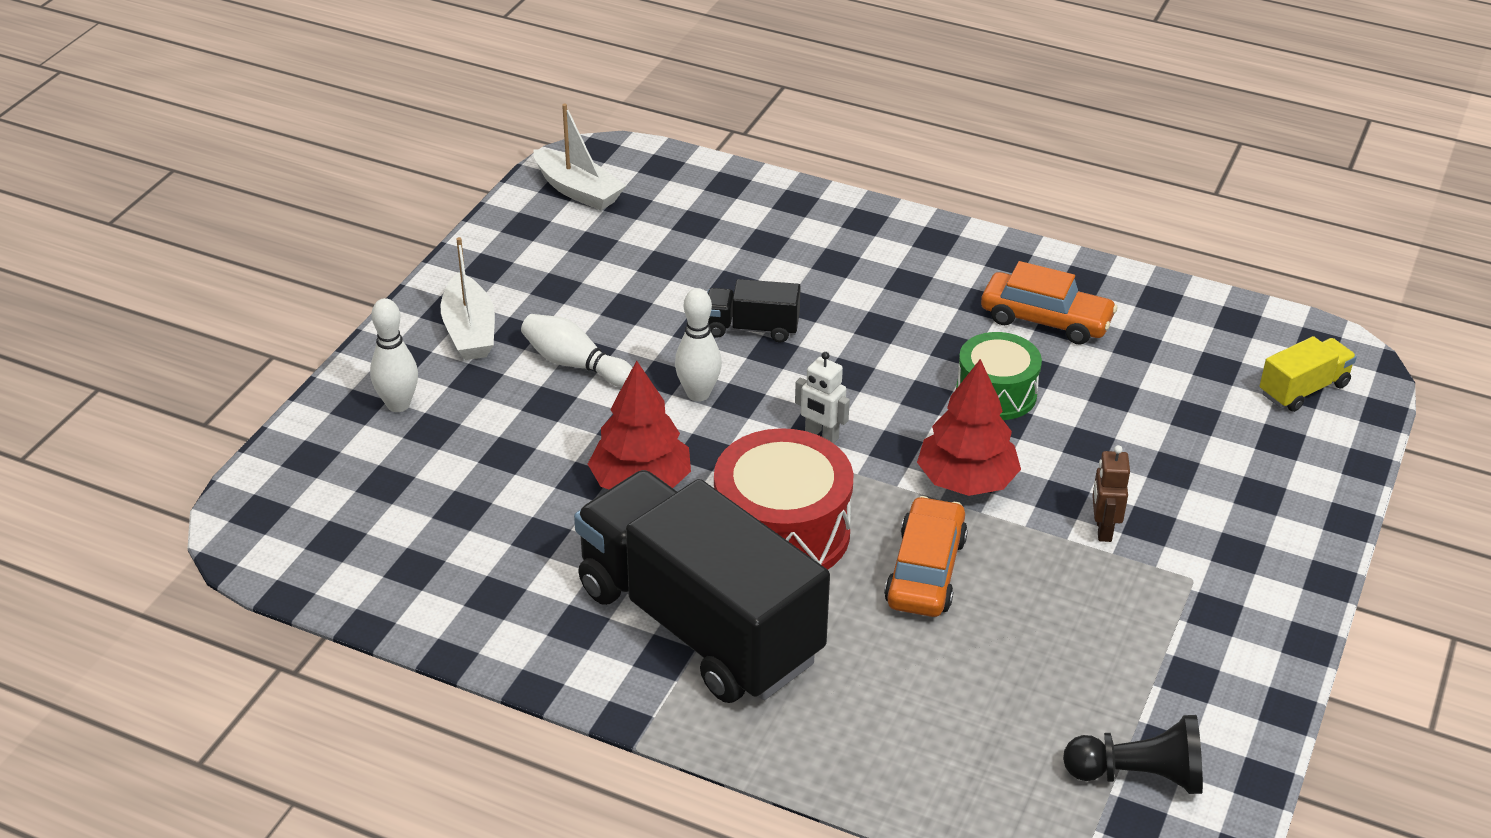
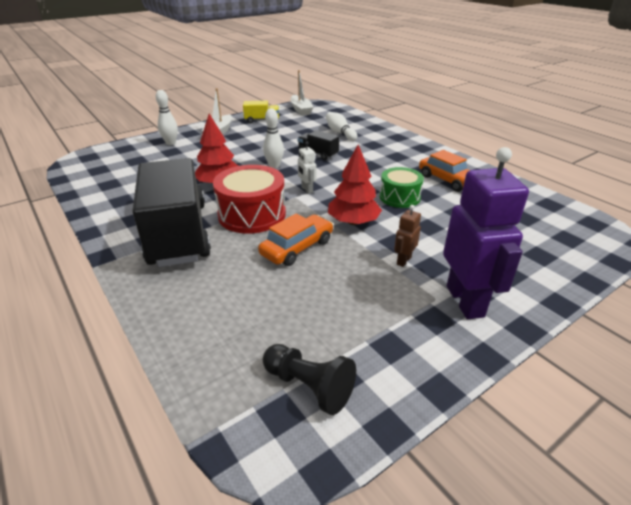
camera: 30 degrees right, 5 degrees down
(575, 364) = (241, 147): white bowling pin -> white bowling pin (340, 133)
(1233, 567) = (465, 301): none -> purple robot
(1303, 389) = (570, 238): yellow truck -> yellow truck (262, 120)

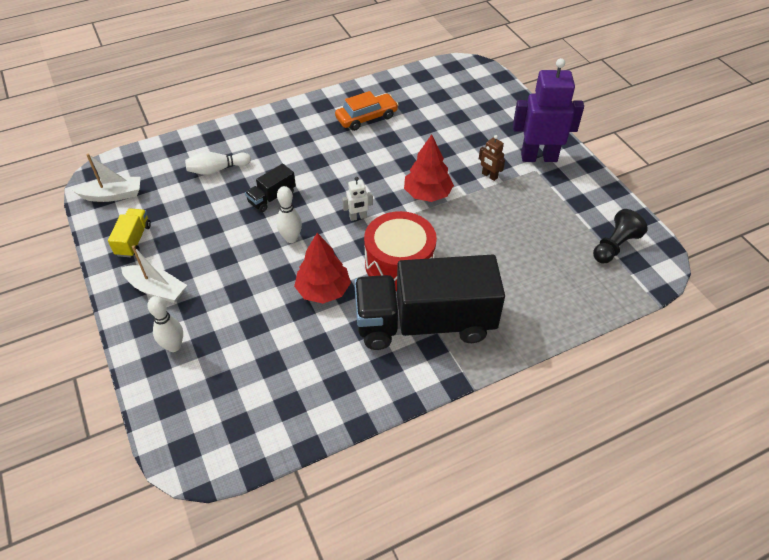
camera: 80 degrees left, 15 degrees up
(297, 248) = (463, 236): orange car -> none
(399, 197) = (390, 155): green drum -> none

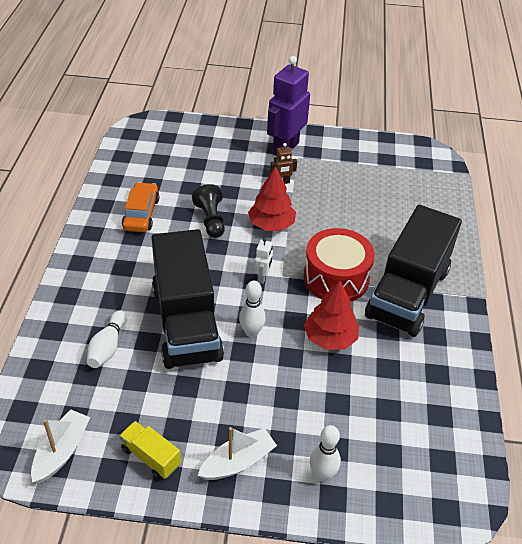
camera: 60 degrees left, 5 degrees down
(272, 197) = (186, 322): black truck -> black truck, size x2.41
(614, 246) = (403, 163): black pawn -> black pawn (211, 220)

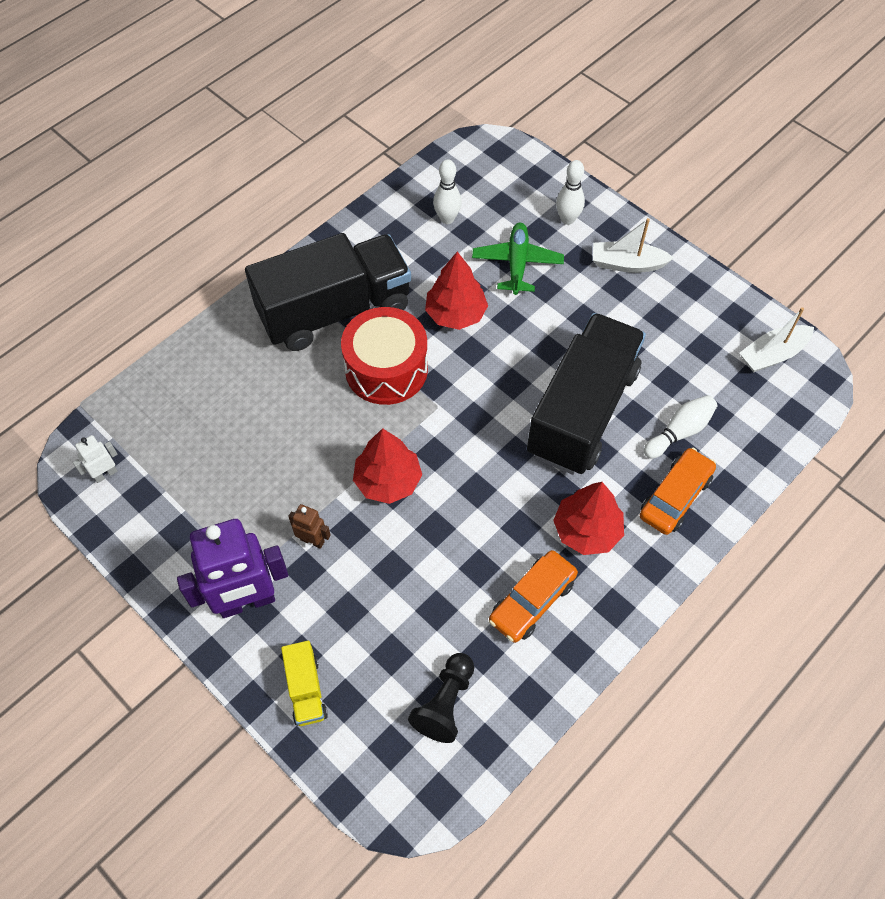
camera: 140 degrees left, 15 degrees up
(87, 305) = (675, 497): none -> orange car
(133, 259) = (587, 530): none -> red tree
(150, 457) = (697, 307): yellow truck -> yellow truck (306, 690)
(211, 220) = (453, 533): black pawn -> black pawn (445, 703)
(251, 332) = (525, 363): white bowling pin -> white bowling pin (447, 219)
(262, 277) = (461, 416): white robot -> white robot (105, 474)
(325, 404) = (517, 263): none -> green plane

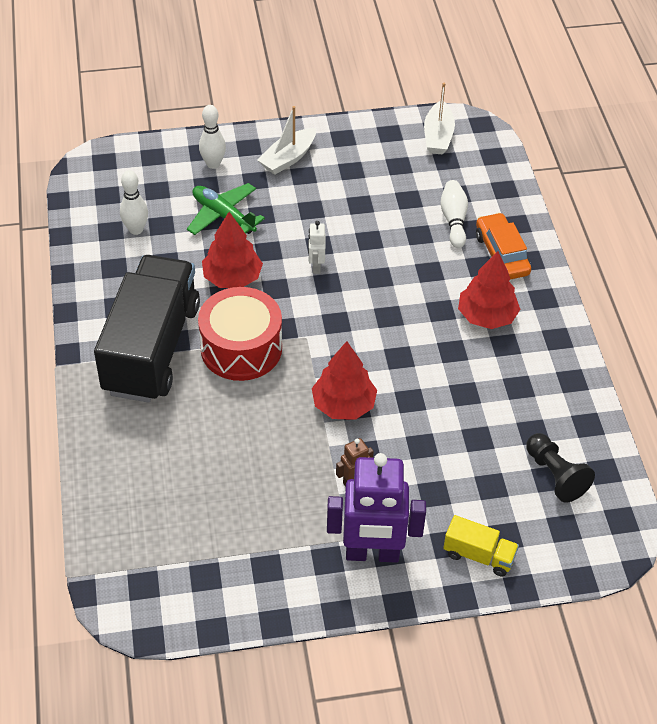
camera: 55 degrees left, 10 degrees down
(105, 474) = (160, 593): white robot -> white robot (316, 266)
(247, 602) = (372, 554): purple robot -> purple robot turned 75 degrees clockwise
(532, 601) = (516, 379): orange car -> none
(582, 412) = (389, 260): black truck -> none

